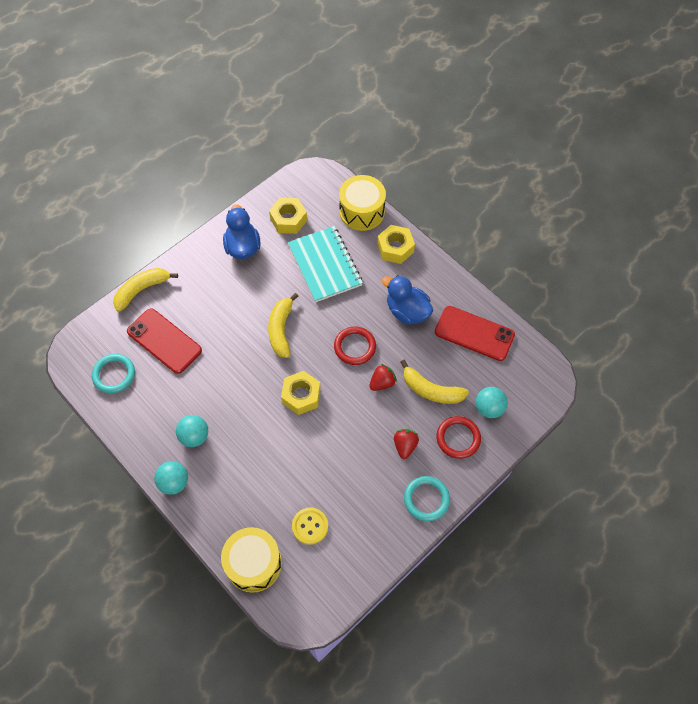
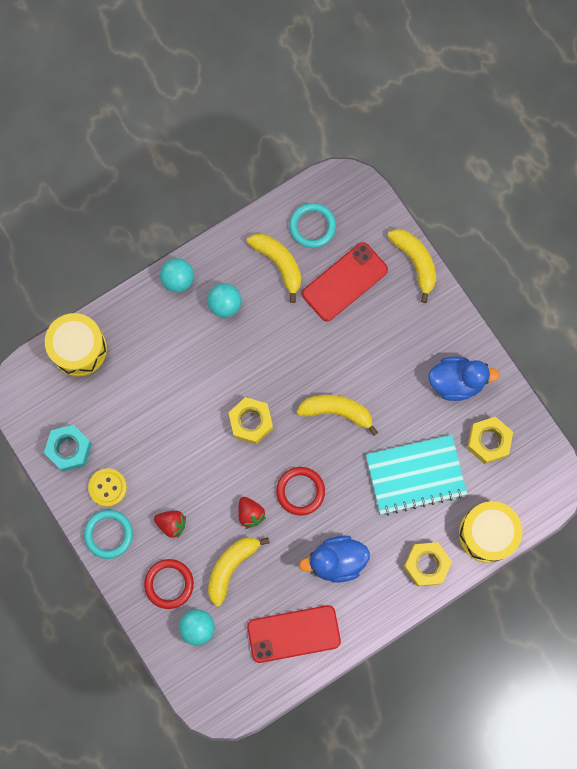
camera: 100 degrees right, 15 degrees up
(151, 397) = (279, 264): none -> yellow banana
(310, 526) = (105, 409): yellow button -> yellow button (107, 487)
(354, 552) = (69, 449): none -> turquoise nut
(407, 311) = (336, 561): blue duck -> blue duck turned 150 degrees counterclockwise
(474, 333) = (293, 634): red phone -> red phone turned 45 degrees clockwise

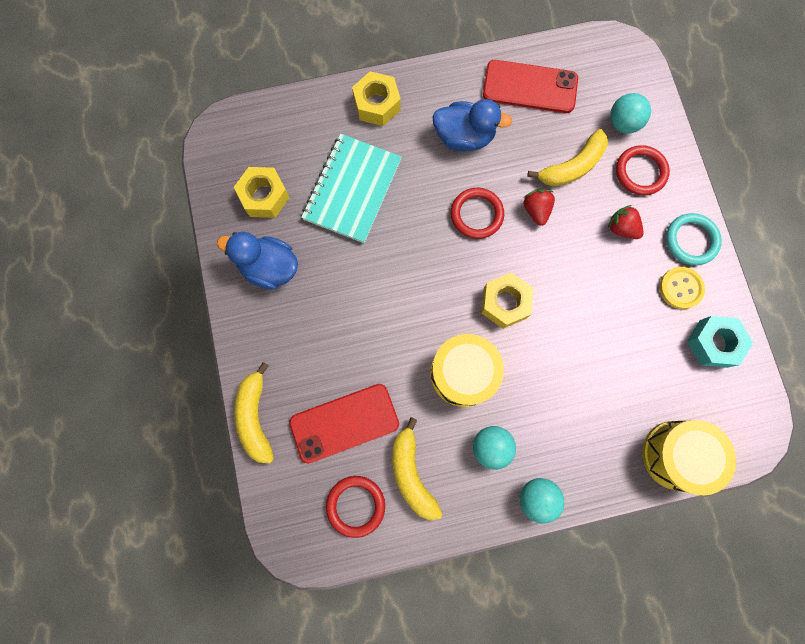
camera: 160 degrees left, 0 degrees up
(312, 226) = (356, 505): turquoise ring -> red ring
(337, 411) = (408, 281): yellow banana -> none
(415, 475) = (352, 190): turquoise notebook -> turquoise notebook turned 75 degrees counterclockwise
(487, 533) = (305, 112): yellow drum -> yellow drum (463, 373)

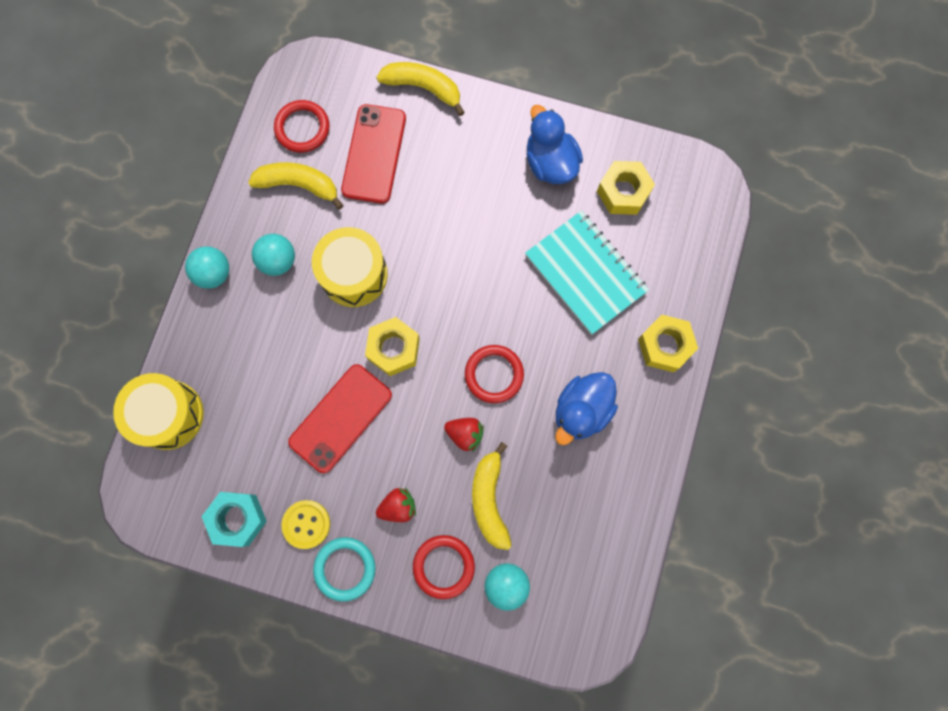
camera: 120 degrees right, 0 degrees up
(269, 267) = (550, 162): blue duck -> blue duck turned 75 degrees counterclockwise
(530, 87) = (601, 512): red phone -> red phone (341, 418)

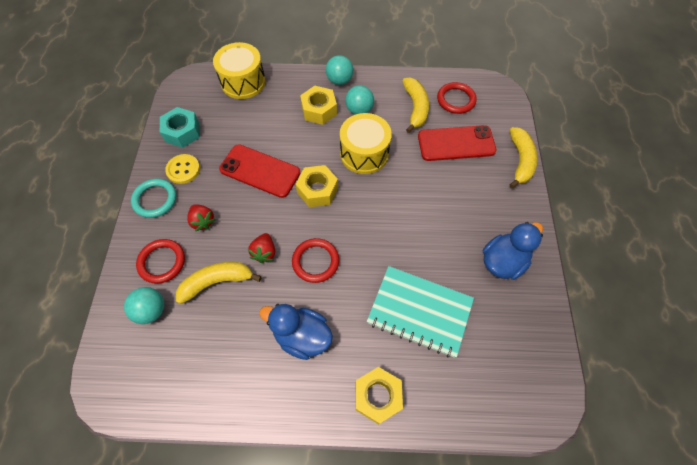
camera: 75 degrees right, 15 degrees down
(585, 273) = (419, 311): turquoise notebook -> turquoise notebook turned 75 degrees clockwise
(623, 192) = (503, 326): yellow nut -> yellow nut (319, 110)

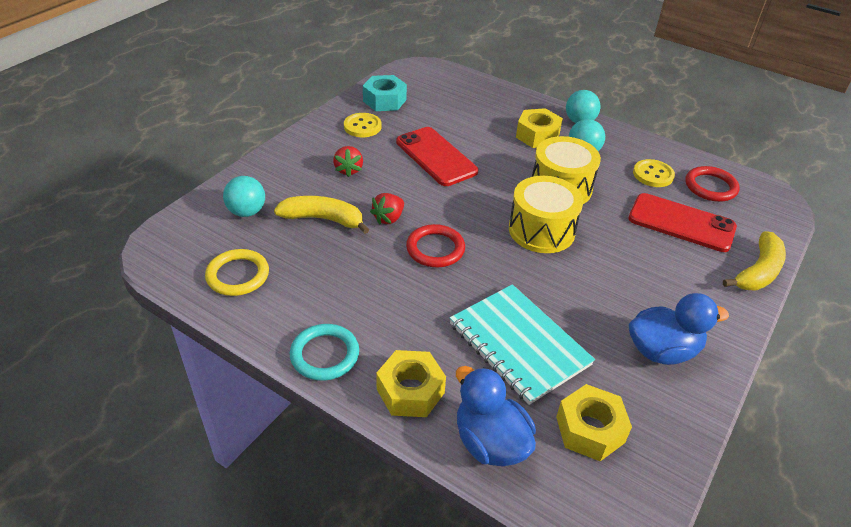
camera: 30 degrees right, 20 degrees down
(155, 199) = (318, 136): turquoise ring -> turquoise ring (324, 355)
(162, 262) = (286, 182): red ring -> none
(189, 376) = (238, 275): none -> yellow ring
(243, 82) = (474, 87): yellow drum -> yellow drum (541, 230)
(302, 336) = (371, 300): blue duck -> blue duck (490, 442)
(317, 190) = (484, 195): yellow nut -> yellow nut (590, 429)
(415, 108) = (653, 175): yellow banana -> yellow button

